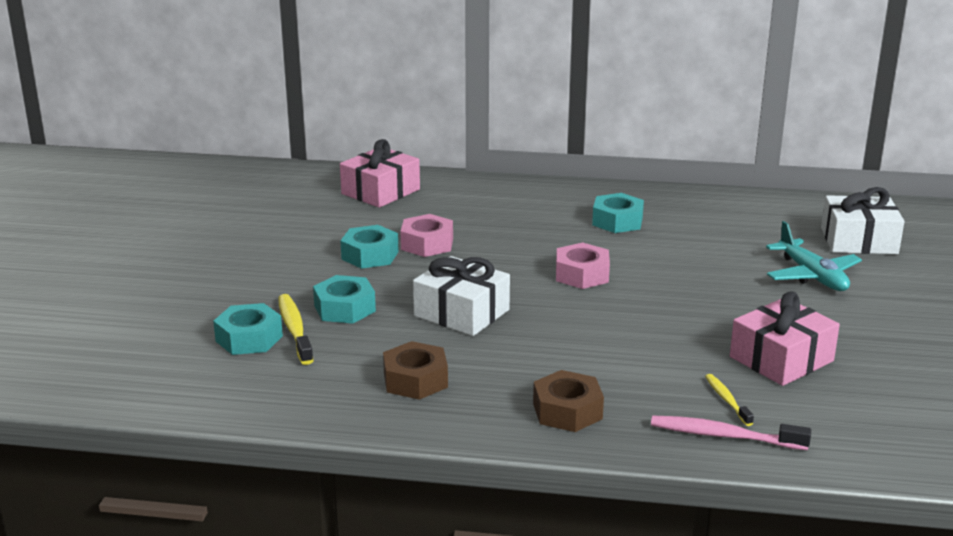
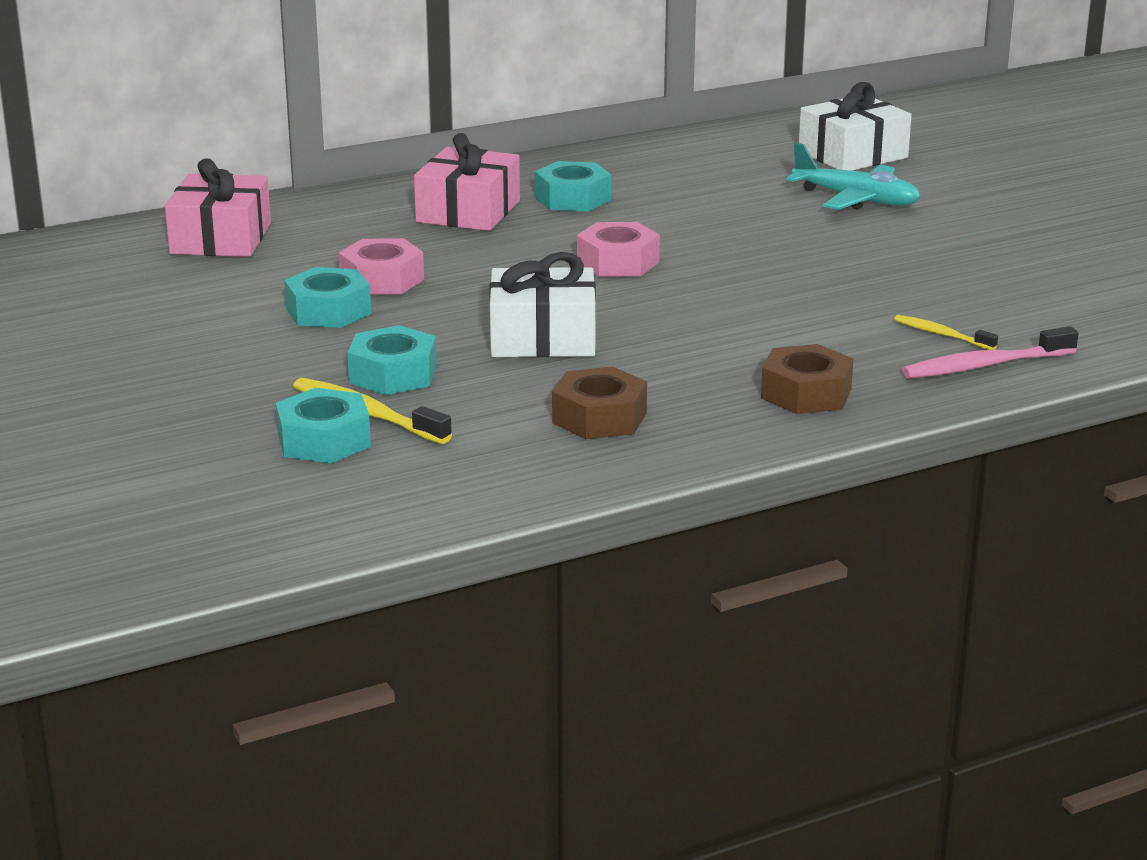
camera: 35 degrees left, 0 degrees up
(781, 359) = (938, 283): pink gift -> pink gift (468, 211)

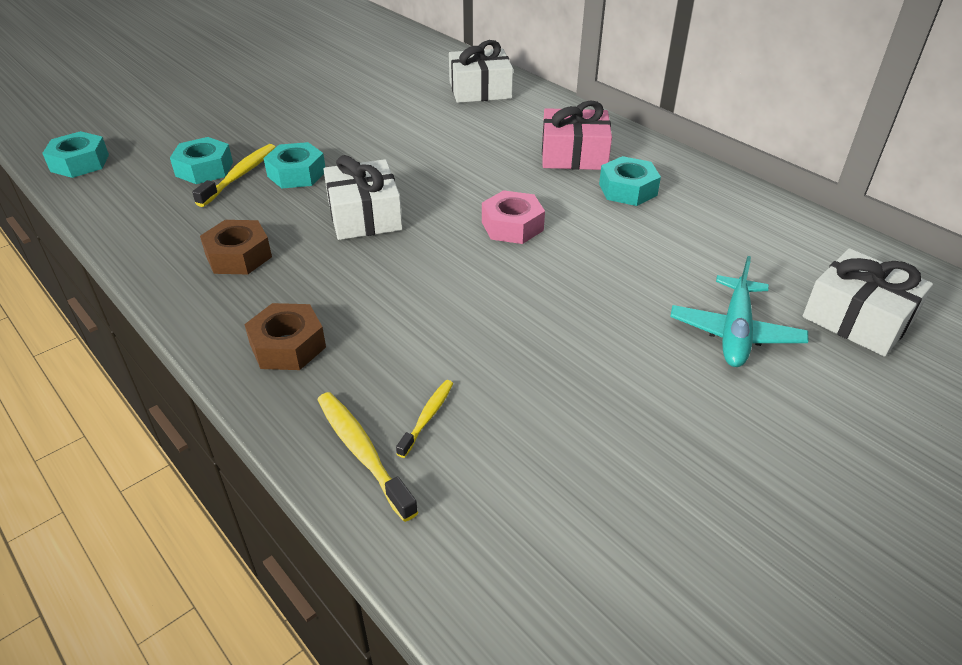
camera: 75 degrees right, 15 degrees up
(221, 239) = (480, 90): pink gift -> white gift
(328, 311) = (385, 139): turquoise nut -> turquoise nut (80, 163)
(381, 280) = (439, 146): pink nut -> none
(984, 366) = (362, 452): pink toothbrush -> yellow toothbrush

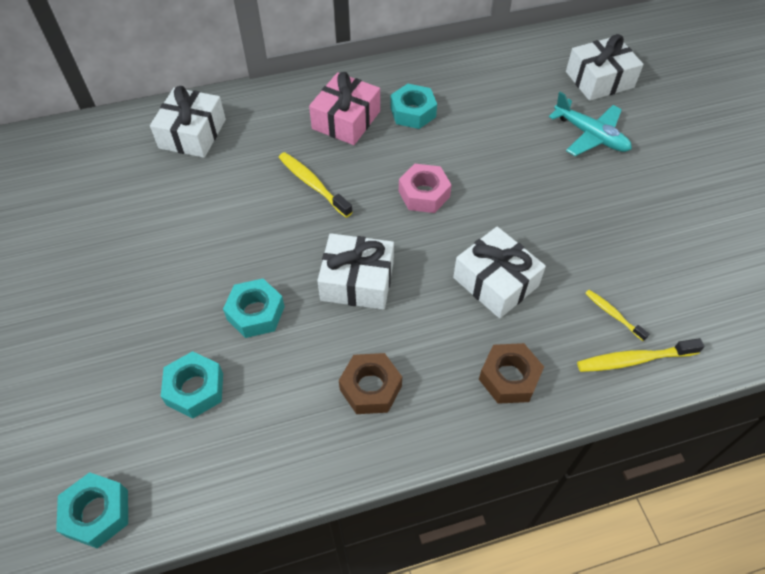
camera: 65 degrees left, 15 degrees up
(240, 175) = (228, 360): yellow toothbrush -> yellow toothbrush (313, 184)
(420, 305) = (495, 282): none -> white gift

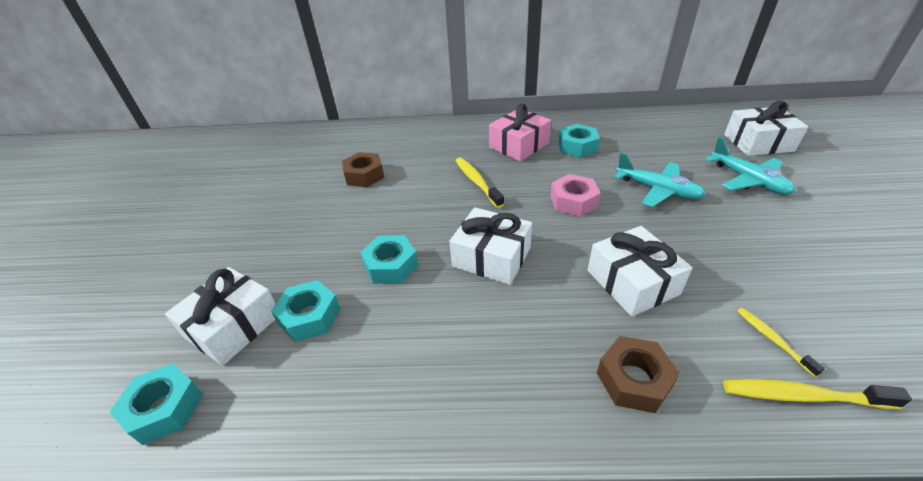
camera: 20 degrees right, 15 degrees down
(192, 134) = (397, 140): white gift -> white gift (234, 326)
(370, 388) = (474, 354): brown nut -> brown nut (364, 175)
(505, 163) = (657, 190): none -> turquoise plane

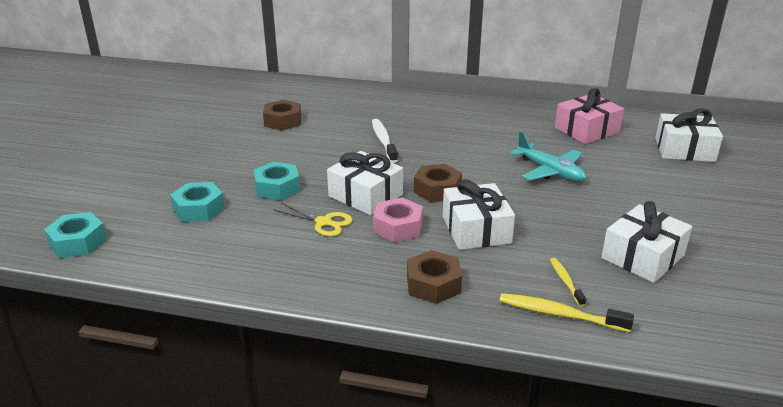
camera: 10 degrees right, 10 degrees down
(234, 326) = (138, 205): white gift -> white gift (642, 257)
(463, 306) = (324, 222): none -> yellow scissors
(477, 182) = (383, 141): yellow toothbrush -> white toothbrush
(519, 145) = (441, 118): pink gift -> pink gift (586, 130)
(562, 234) = (437, 190): none -> brown nut
(573, 201) = (464, 168): pink nut -> pink nut (398, 227)
(577, 146) = (498, 127): turquoise nut -> none
(748, 180) = (645, 177): turquoise plane -> none

